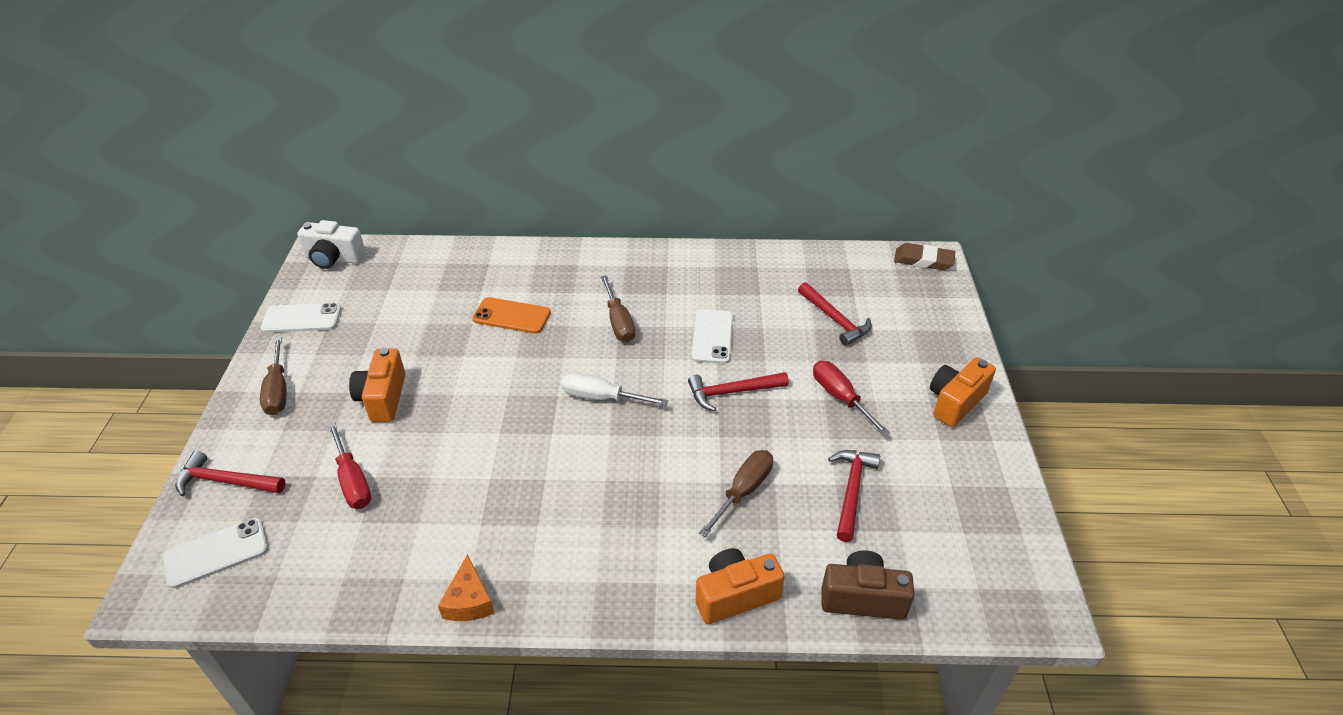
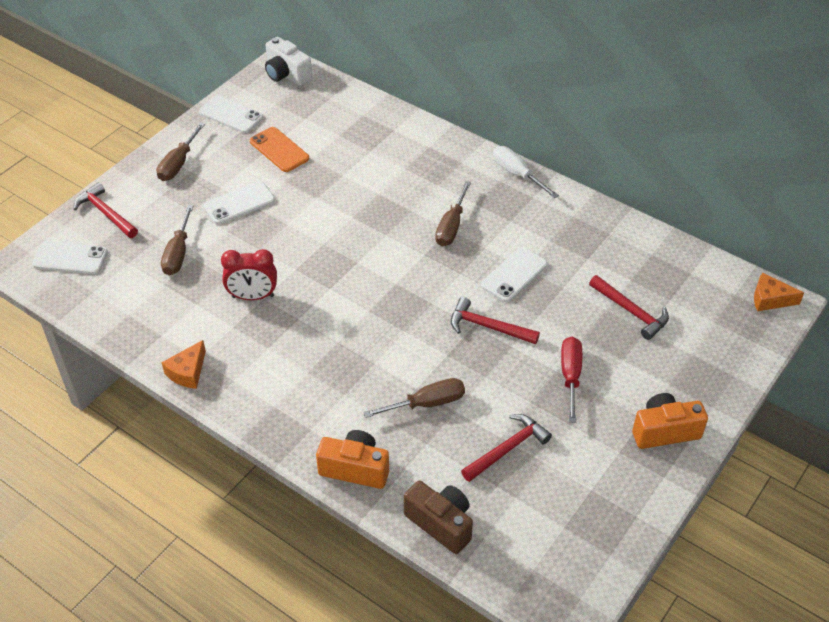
camera: 35 degrees right, 5 degrees up
(352, 481) = (178, 253): red screwdriver -> brown screwdriver
(383, 398) = (239, 203): orange camera -> white phone
(476, 482) = (253, 296): none -> red clock
(511, 316) = (375, 182): orange phone -> orange phone (279, 150)
(602, 397) = (387, 280): white screwdriver -> white screwdriver (517, 174)
(835, 320) = (631, 311): red hammer -> red hammer turned 45 degrees counterclockwise
(923, 260) = (770, 299): brown eraser -> orange cheese

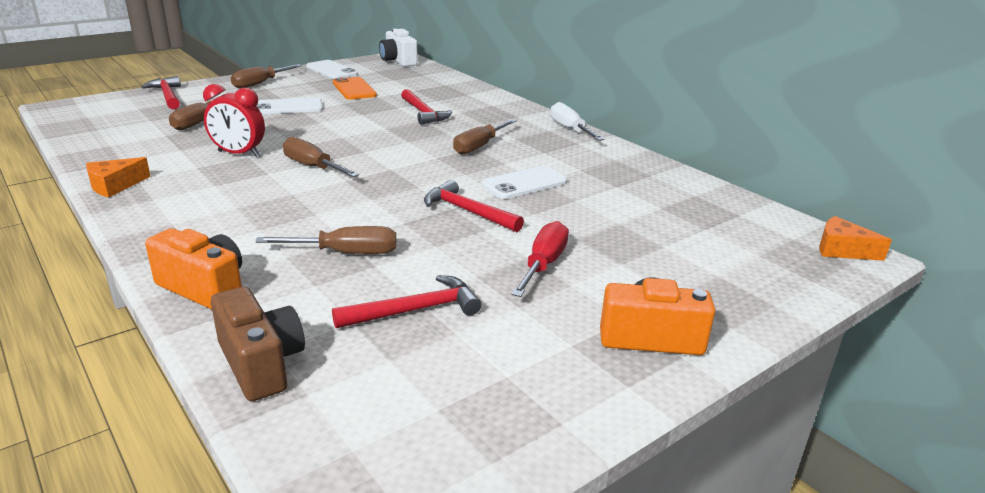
camera: 15 degrees right, 20 degrees down
(70, 258) = (105, 111): white phone -> none
(329, 299) = (313, 167): none -> brown screwdriver
(631, 311) = (650, 229): red hammer -> red hammer (423, 113)

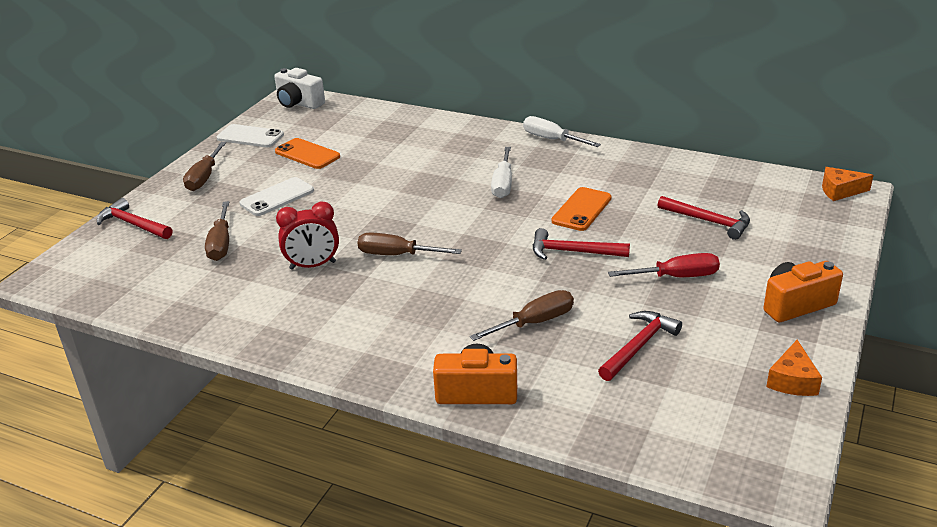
camera: 25 degrees left, 5 degrees up
(115, 186) = (256, 338): orange cheese -> orange cheese (792, 380)
(261, 364) = (594, 424): brown camera -> none
(423, 113) = (410, 162): red hammer -> red hammer (708, 221)
(479, 146) = (503, 184): brown screwdriver -> white screwdriver
(524, 183) = (582, 209): white phone -> orange phone
(543, 264) = (676, 277): red screwdriver -> red screwdriver turned 90 degrees clockwise

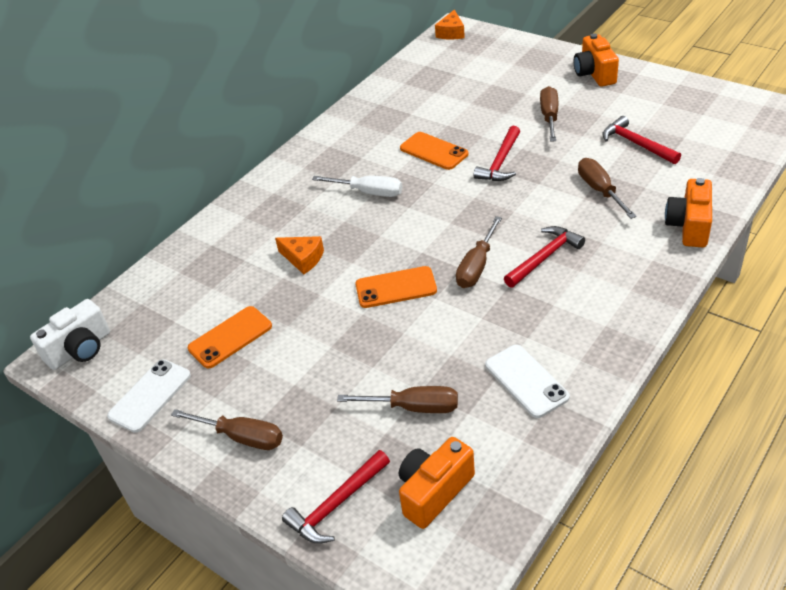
camera: 75 degrees left, 10 degrees up
(133, 263) = (434, 491): none -> orange camera
(277, 197) = (325, 361): white phone -> white phone (526, 381)
(313, 265) = (480, 327): red clock -> none
(365, 216) = (396, 288): none -> orange phone
(552, 139) = (296, 156): white screwdriver -> none
(676, 277) = (549, 117): red screwdriver -> brown screwdriver
(708, 221) = (475, 92): red hammer -> red hammer (544, 257)
(792, 380) = (679, 88): orange cheese -> orange cheese (303, 259)

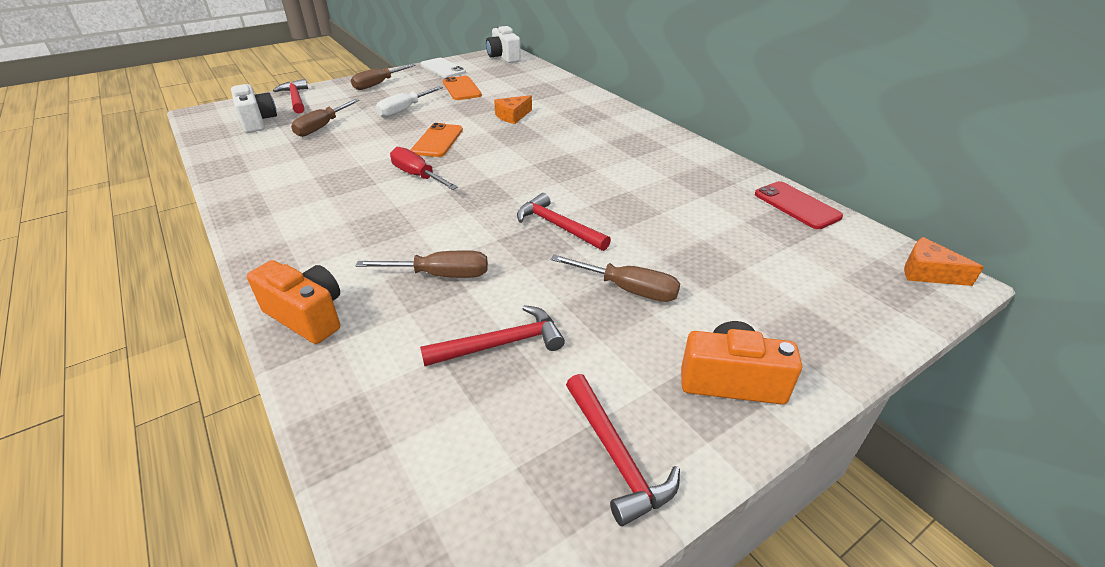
camera: 105 degrees right, 5 degrees down
(369, 192) = (573, 151): white screwdriver -> white screwdriver (404, 110)
(399, 77) = (796, 205): none -> red phone
(434, 151) = (613, 193): orange phone -> none
(434, 491) = (257, 122): orange camera -> white camera
(477, 266) = (418, 176): brown screwdriver -> red screwdriver
(526, 381) = (278, 166): white phone -> none
(544, 257) = (385, 209): red hammer -> red hammer (616, 456)

